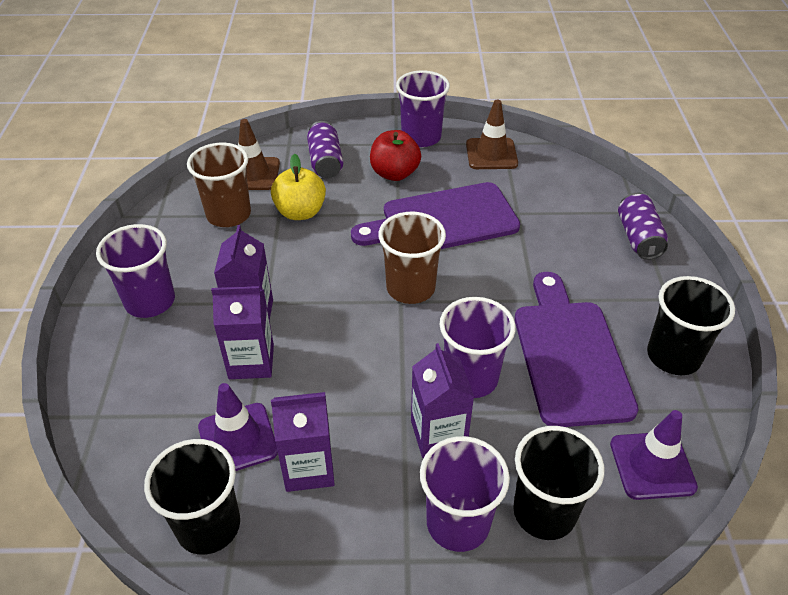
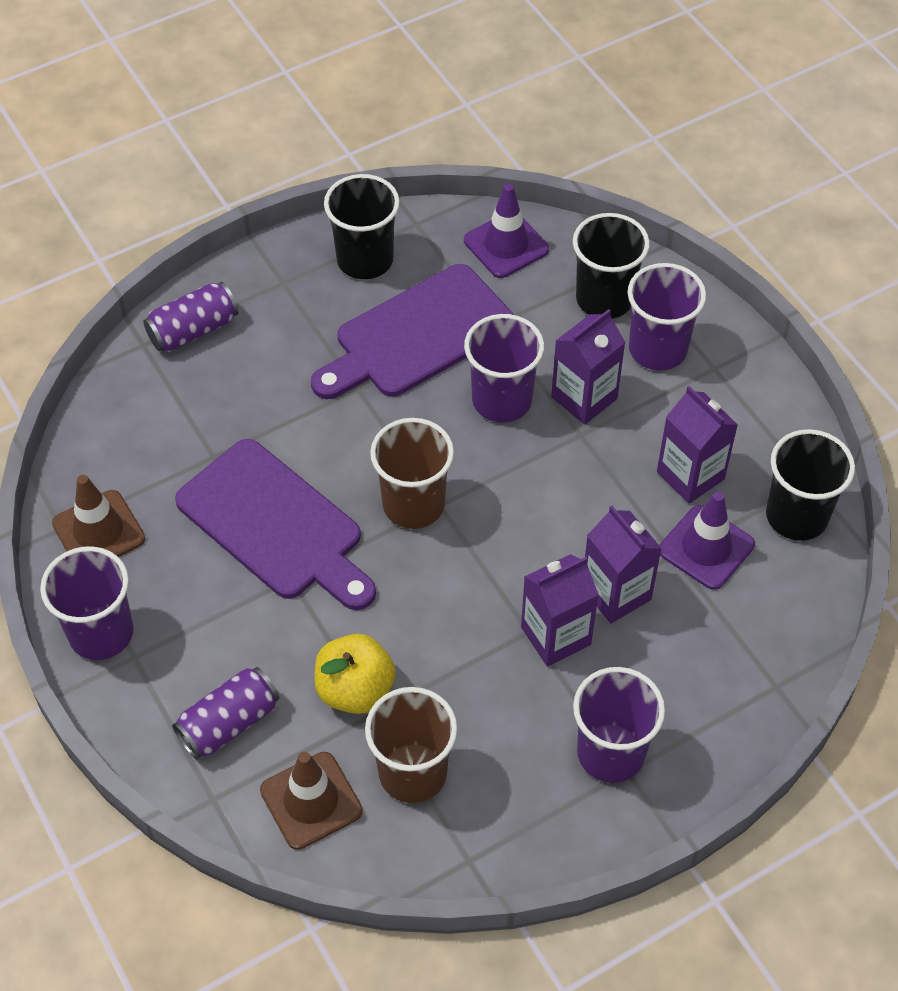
camera: 120 degrees left, 10 degrees up
(394, 173) = (208, 623): red apple -> none

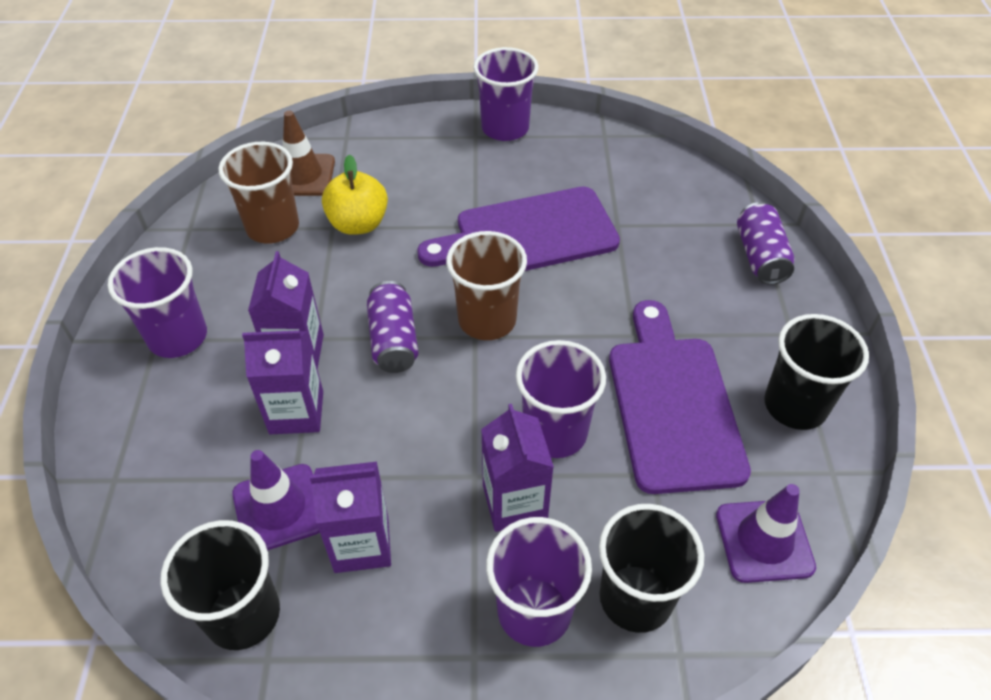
camera: 120 degrees right, 5 degrees down
(98, 531) = (588, 150): brown traffic cone -> none
(229, 723) = (390, 160): purple can -> purple can (394, 340)

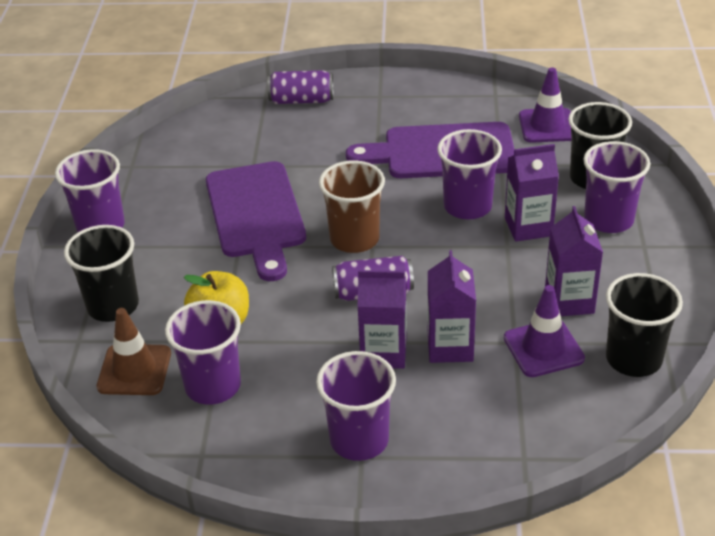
camera: 85 degrees left, 10 degrees down
(273, 227) = (213, 386): brown cup -> purple cup
(795, 405) = (443, 102): black cup -> black cup (113, 306)

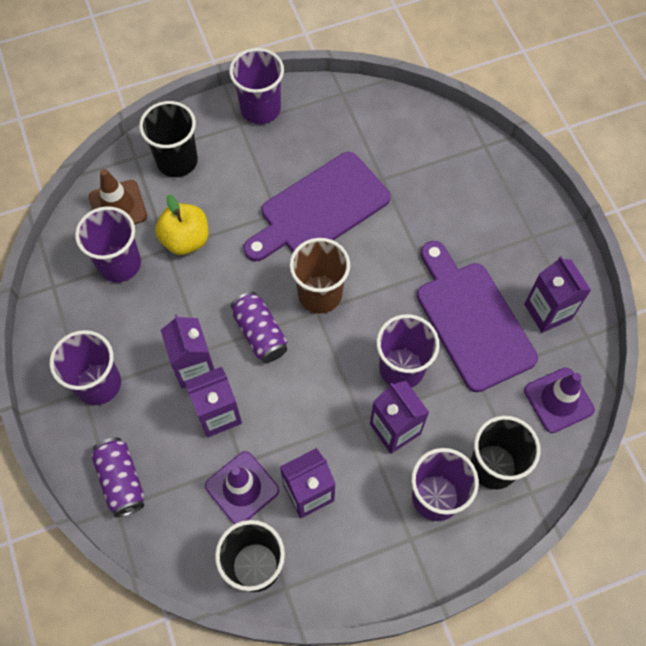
camera: 65 degrees right, 25 degrees up
(301, 100) = (493, 176): purple can -> purple can (121, 481)
(459, 108) = (547, 311): none -> purple carton

